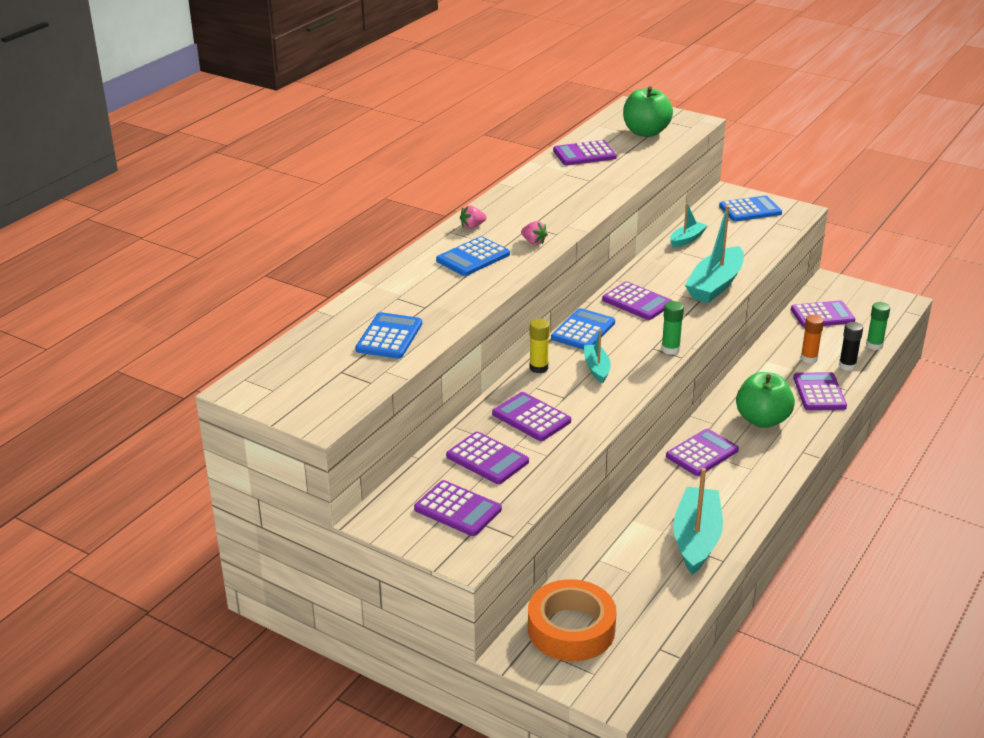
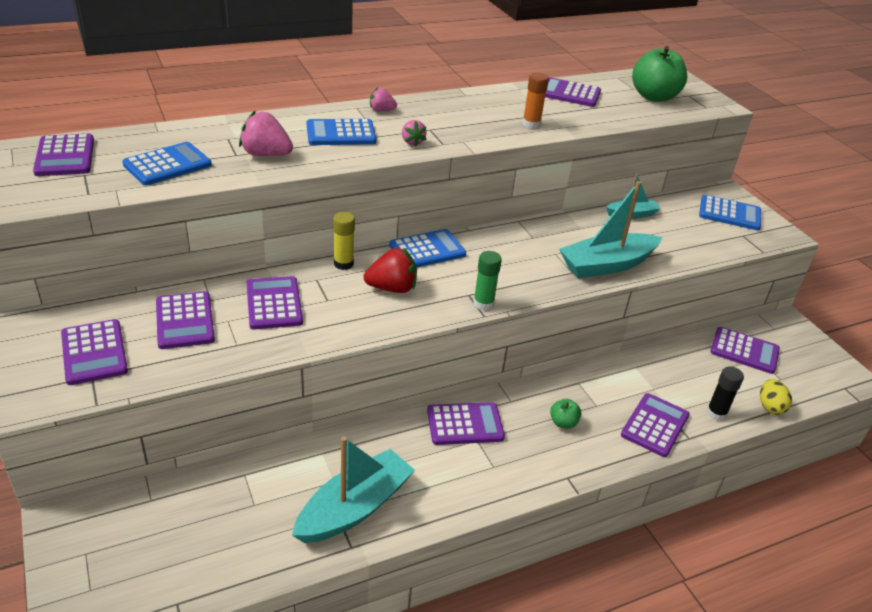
camera: 30 degrees right, 5 degrees up
(447, 297) = (266, 155): none -> pink strawberry
(571, 629) = (133, 529): orange tape -> none
(596, 368) = (392, 288): turquoise boat -> red strawberry
(637, 302) = (510, 247): purple calculator -> purple calculator (65, 156)
(762, 420) = (563, 423): green apple -> green apple, size x0.47
(809, 358) = (682, 386): orange glue stick -> orange glue stick (531, 124)
(874, 345) = (770, 407): green glue stick -> yellow egg

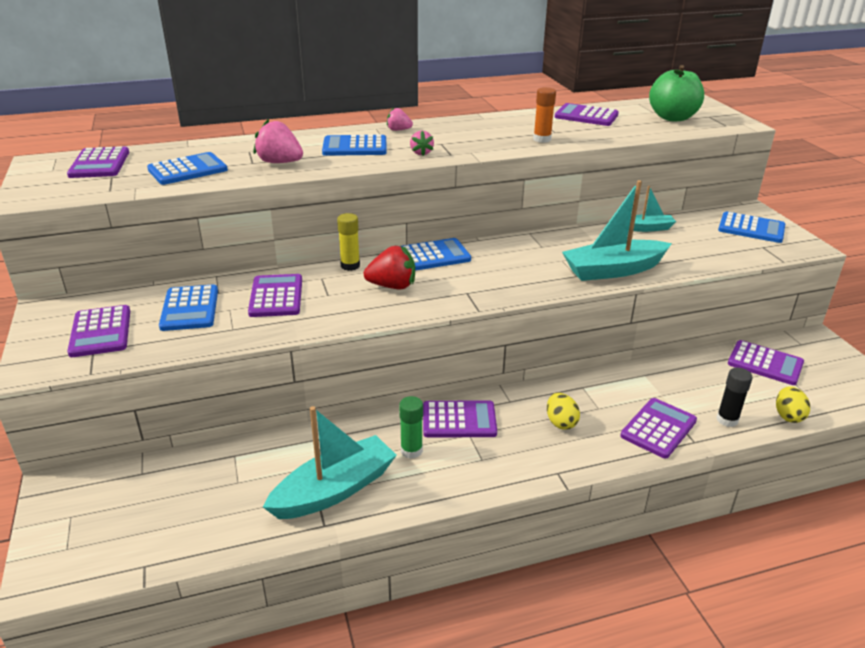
camera: 10 degrees right, 5 degrees down
(184, 321) = (189, 309): purple calculator -> blue calculator
(483, 304) = (480, 300): green glue stick -> green glue stick (411, 450)
(563, 423) = (561, 422): green apple -> yellow egg

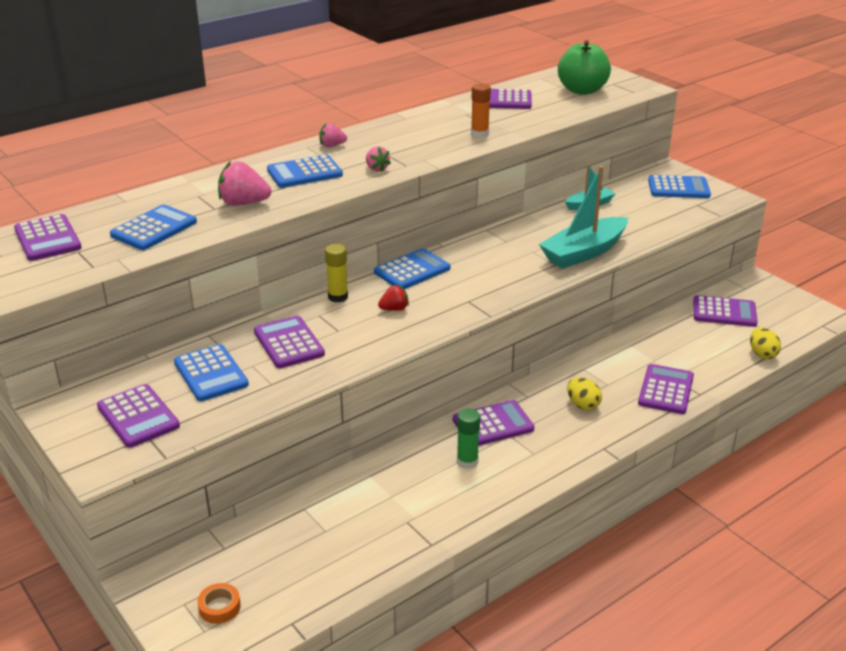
camera: 20 degrees left, 0 degrees up
(96, 529) = (219, 607): none -> orange tape
(334, 490) = (420, 513): turquoise boat -> none
(392, 286) = (394, 309): red strawberry -> red strawberry, size x0.59
(727, 420) = (716, 369): black glue stick -> none

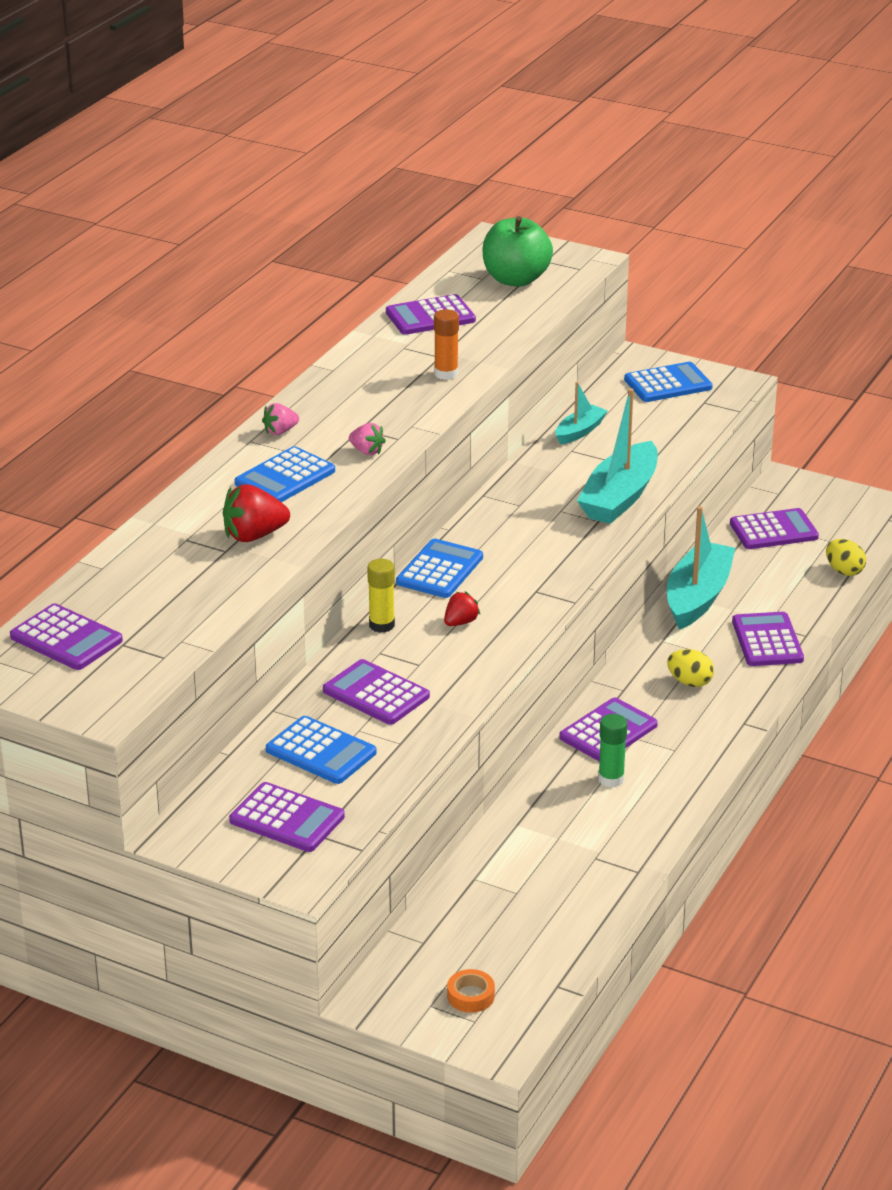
camera: 25 degrees left, 0 degrees up
(154, 229) = (182, 594): blue calculator -> none
(243, 203) = (254, 536): pink strawberry -> red strawberry
(633, 344) = (697, 596): none -> turquoise boat

